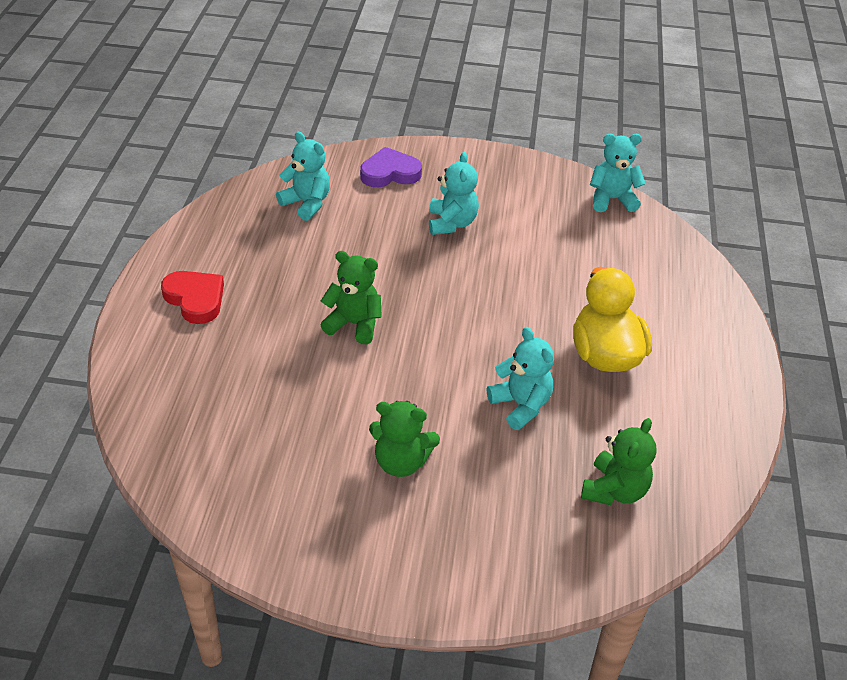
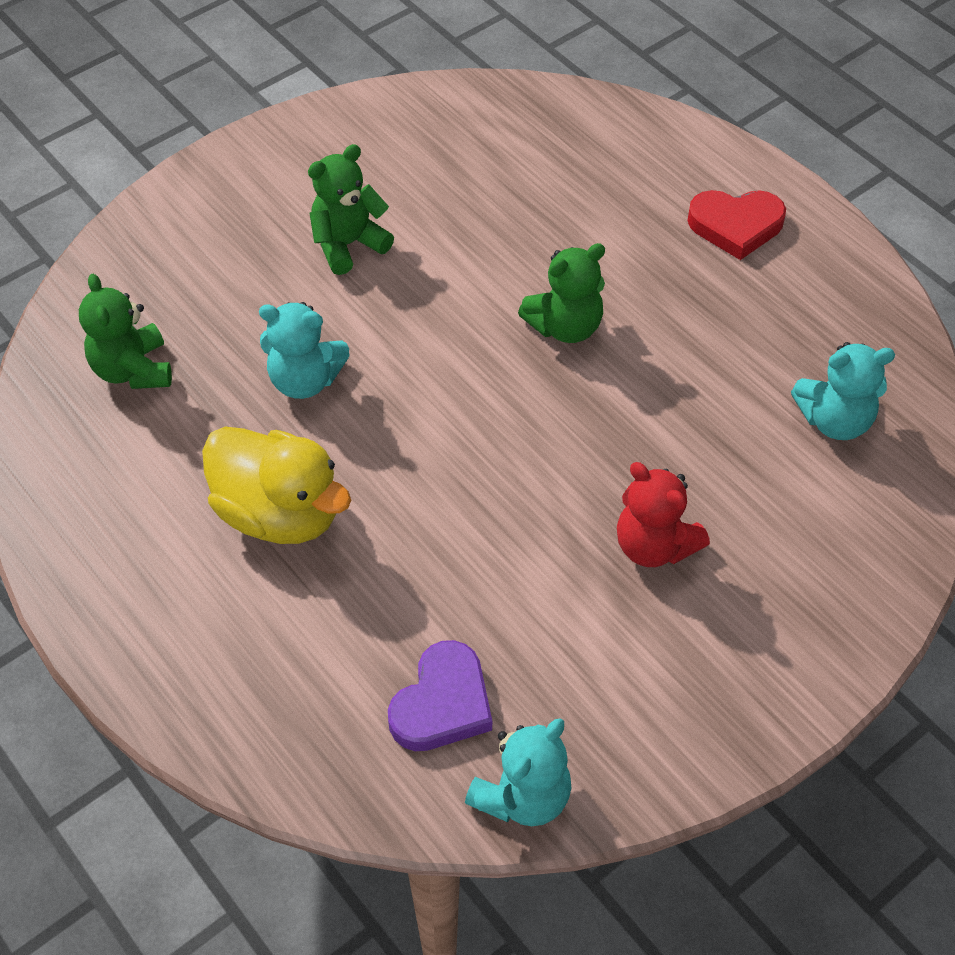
camera: 135 degrees right, 10 degrees up
(390, 173) = (831, 557): purple heart -> purple heart (442, 703)
(451, 223) = (654, 545): turquoise teddy bear -> red teddy bear

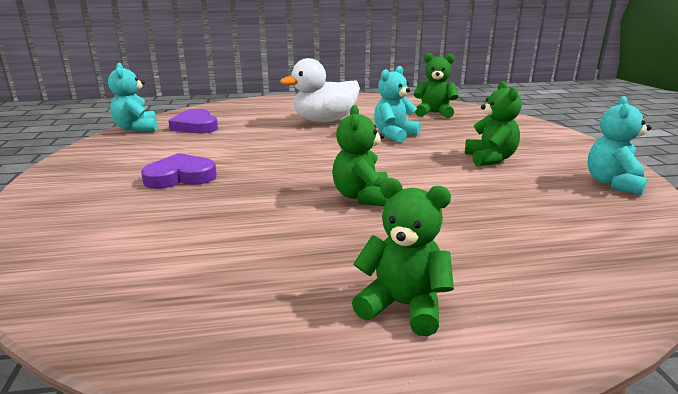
camera: 120 degrees right, 30 degrees down
(279, 513) = (324, 120): yellow duck -> white duck
(654, 545) = (180, 177): red teddy bear -> purple heart
(735, 226) = (403, 306): red heart -> green teddy bear
(834, 420) = (146, 265): turquoise teddy bear -> turquoise teddy bear (613, 183)

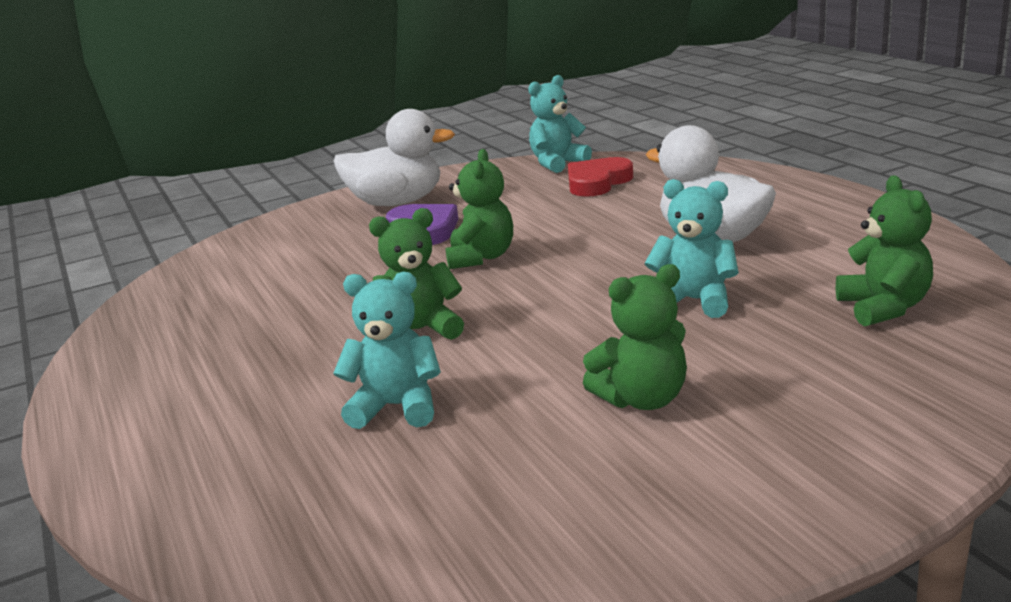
camera: 75 degrees right, 0 degrees up
(97, 179) = (397, 203): none -> white duck
(195, 126) = (597, 182): purple heart -> red heart
(403, 306) = (175, 402): green teddy bear -> green teddy bear (481, 257)
(613, 183) = (605, 539): turquoise teddy bear -> turquoise teddy bear (397, 407)

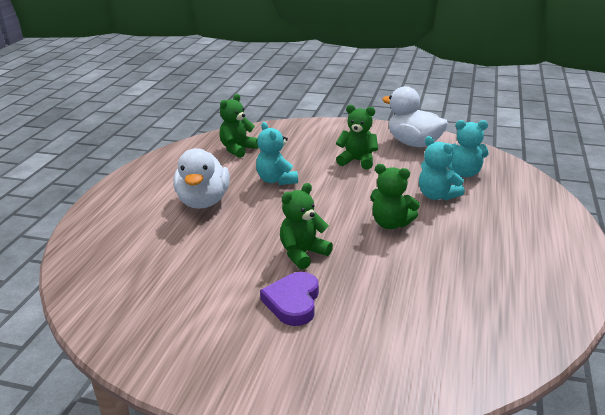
camera: 140 degrees left, 5 degrees up
(397, 203) = (262, 356): white duck -> white duck (414, 143)
(557, 163) = (103, 323): turquoise teddy bear -> turquoise teddy bear (464, 173)
(597, 182) = (139, 279): red heart -> none

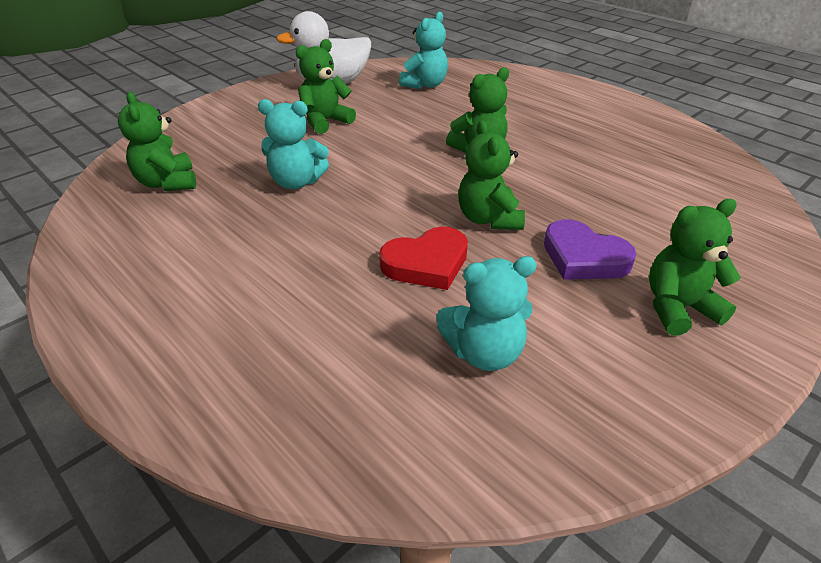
camera: 60 degrees left, 10 degrees up
(203, 202) = (276, 254): white duck -> none
(234, 247) = (426, 263): none -> red heart
(267, 355) = (678, 308): none -> green teddy bear
(437, 196) = (451, 110): turquoise teddy bear -> turquoise teddy bear (484, 352)

